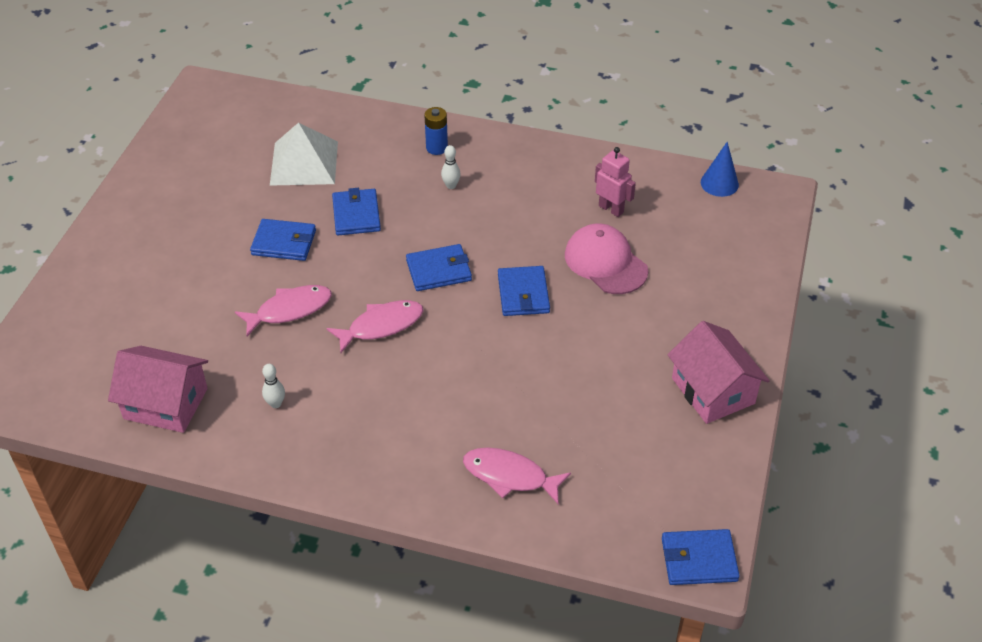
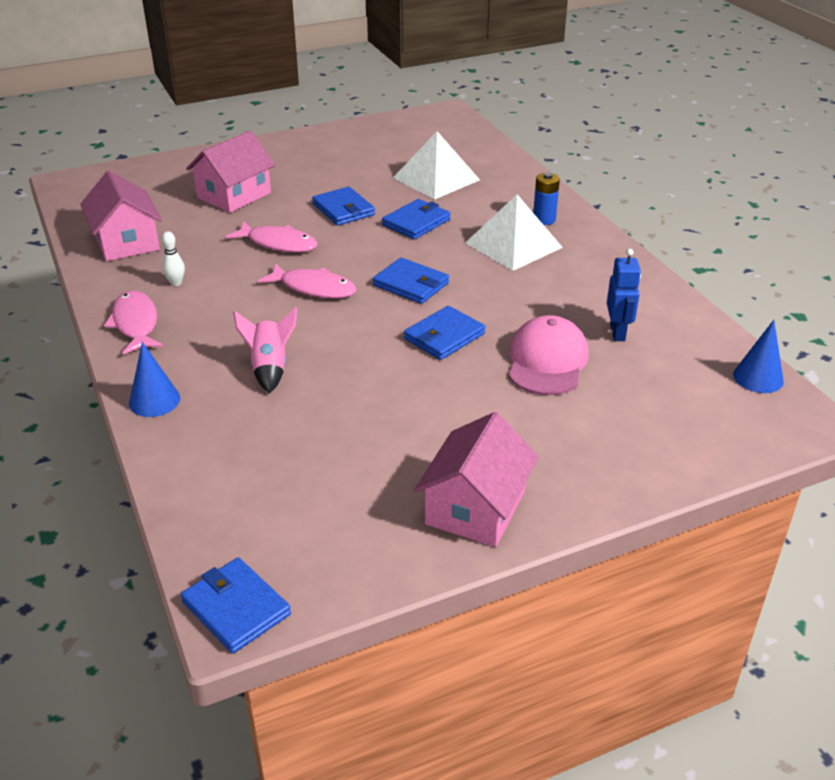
camera: 50 degrees right, 10 degrees down
(172, 294) = (234, 195): none -> pink house
(431, 496) = (154, 400): none -> blue cone
(451, 186) = (513, 245): white bowling pin -> white pyramid
(460, 409) = (270, 368): none -> pink rocket
(510, 476) = (221, 431): pink fish -> pink fish (136, 324)
(611, 209) = (618, 332): pink robot -> blue robot

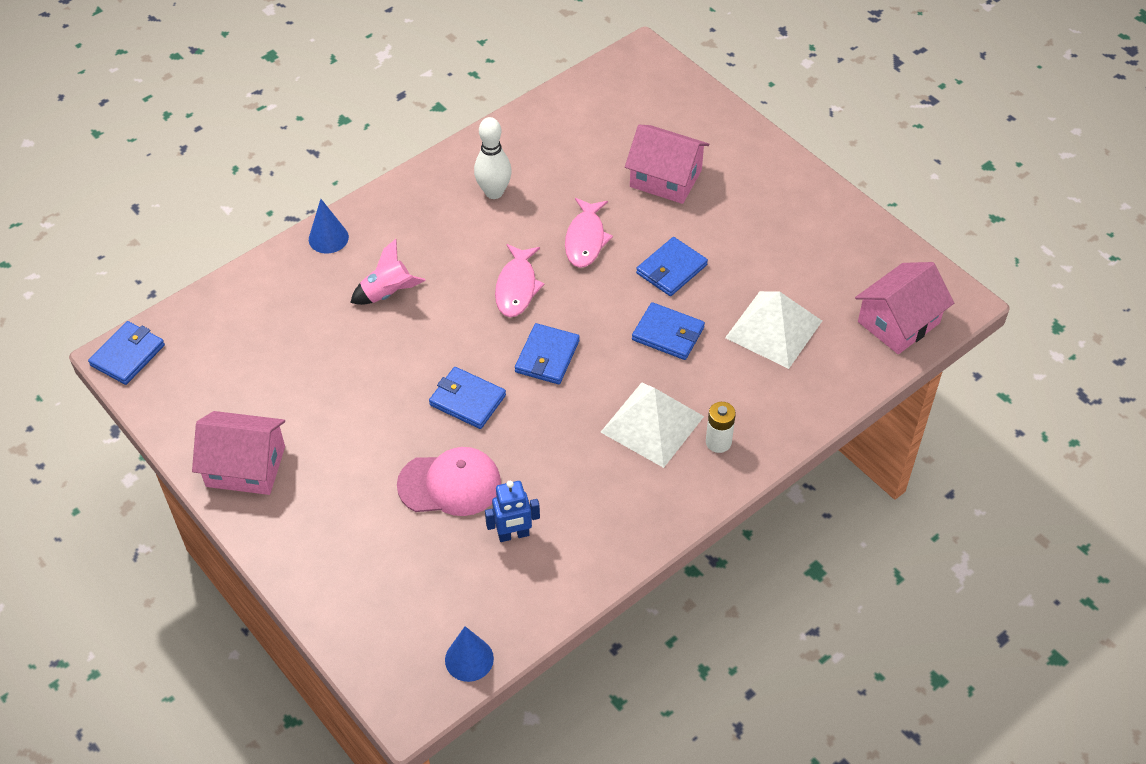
camera: 75 degrees right, 15 degrees up
(126, 242) = (550, 135): pink house -> pink house (898, 322)
(136, 324) = (425, 190): pink fish -> none
(176, 283) = (494, 192): white bowling pin -> white bowling pin, size x1.87
(544, 219) = (718, 442): blue battery -> white battery

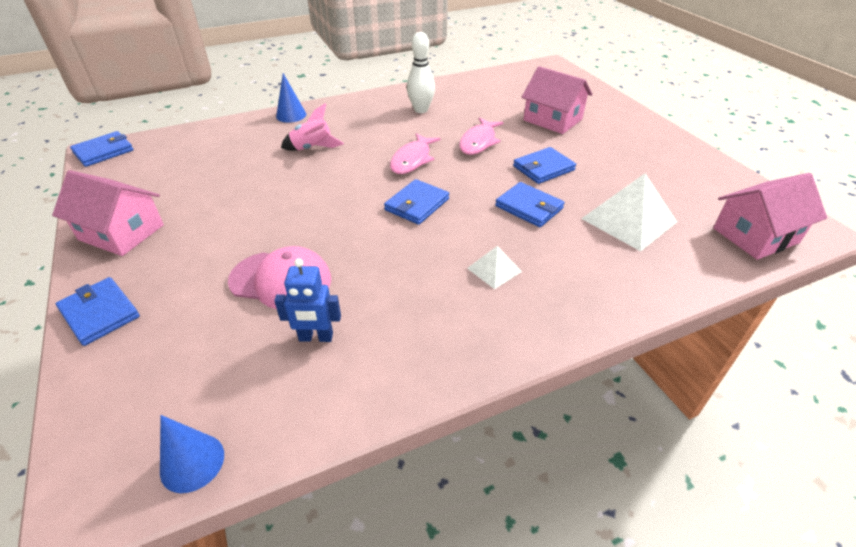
camera: 15 degrees right, 10 degrees down
(467, 400) = (334, 221): blue wallet -> blue wallet (100, 313)
(652, 424) = (494, 269): white pyramid -> white pyramid, size x0.52
(718, 442) = (557, 297): white battery -> none

